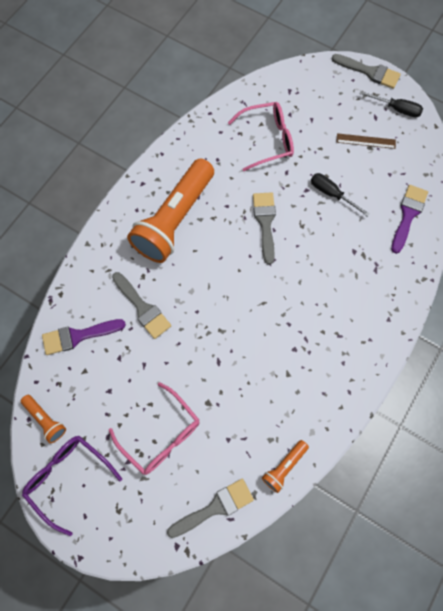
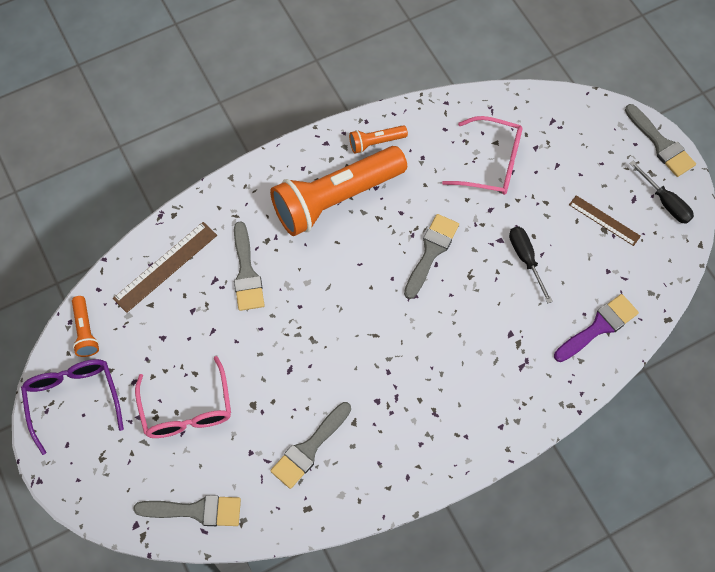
camera: 30 degrees right, 5 degrees down
(78, 336) = (165, 266): purple brush -> brown ruler
(268, 411) = (309, 448): none -> grey brush
(284, 466) = (290, 512): orange flashlight -> orange flashlight (376, 142)

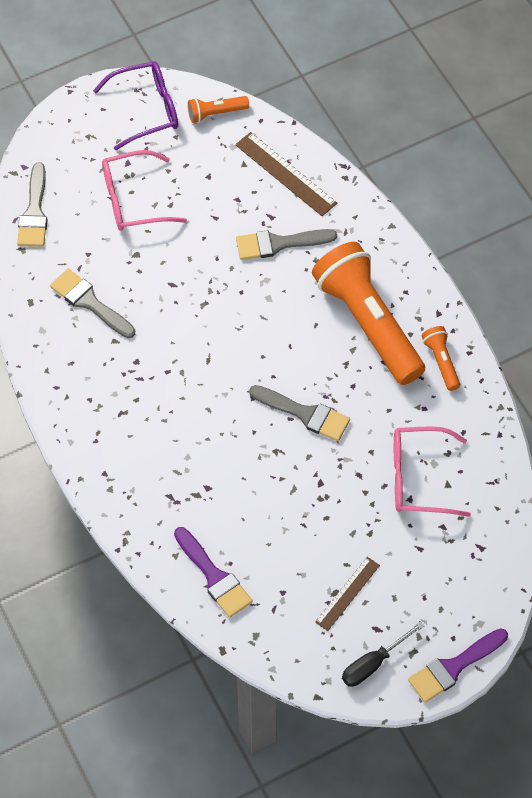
camera: 90 degrees right, 5 degrees down
(491, 163) = (419, 478): pink glasses -> pink glasses turned 75 degrees clockwise
(526, 259) = (296, 507): black screwdriver -> none
(661, 144) = (453, 667): grey brush -> purple brush

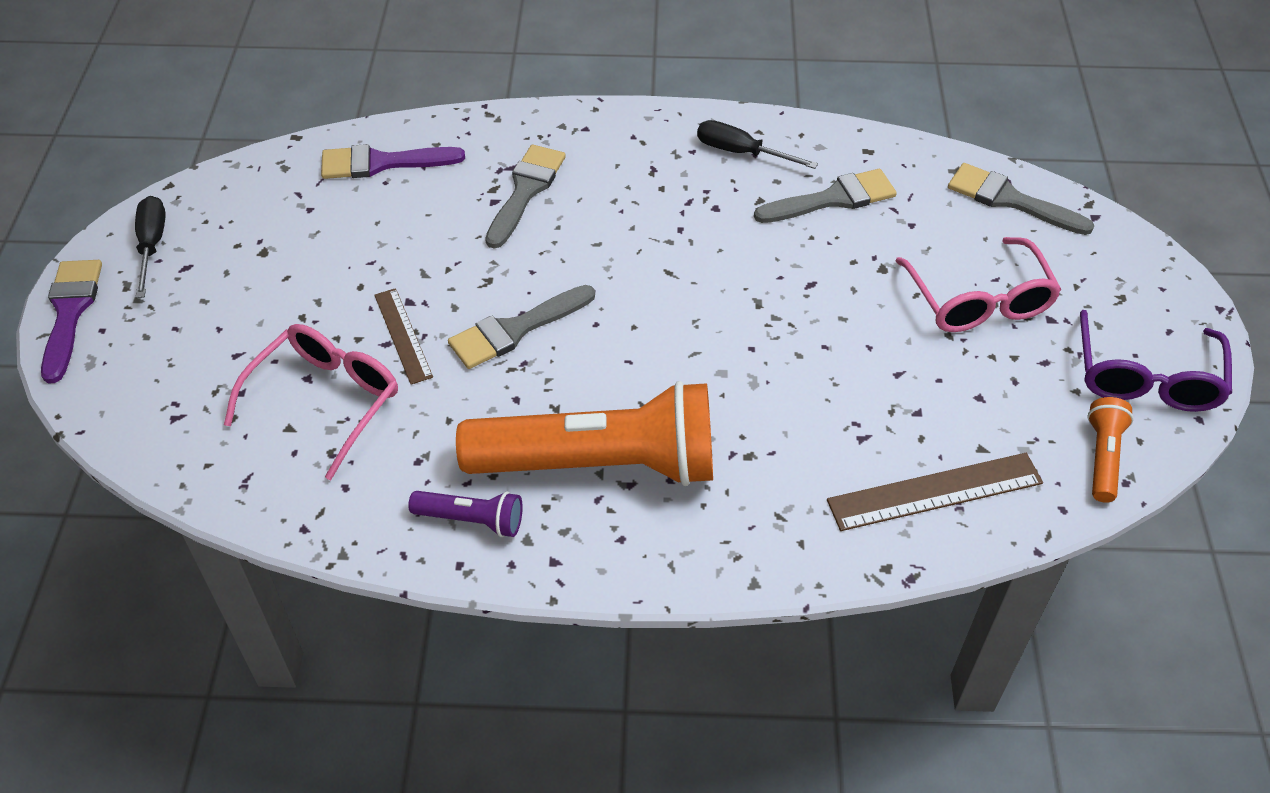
camera: 120 degrees right, 10 degrees down
(75, 370) = (741, 152): none -> black screwdriver
(134, 200) = (978, 300): pink glasses -> pink glasses turned 150 degrees clockwise
(279, 244) = (807, 424): grey brush -> grey brush (525, 191)
(347, 593) = (251, 261): brown ruler -> brown ruler (403, 335)
(441, 362) = (471, 520): orange flashlight -> purple flashlight

